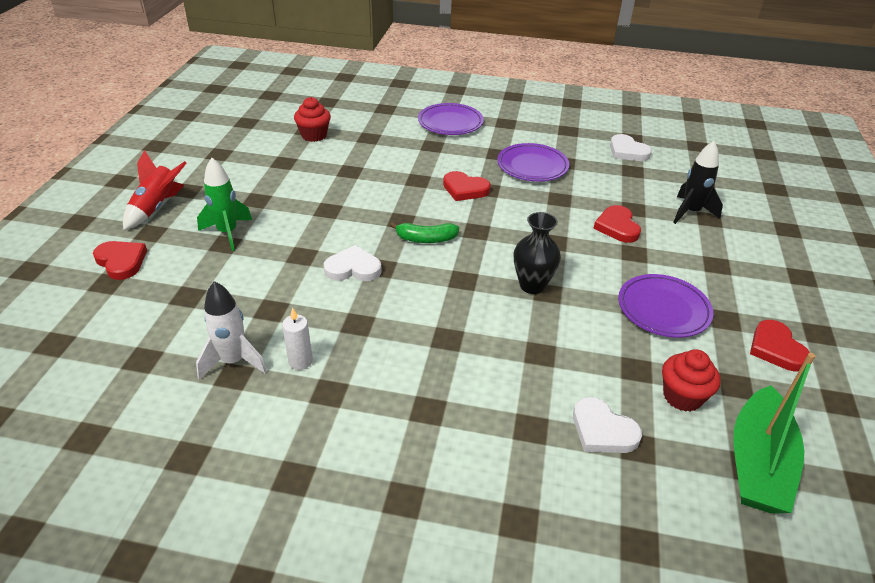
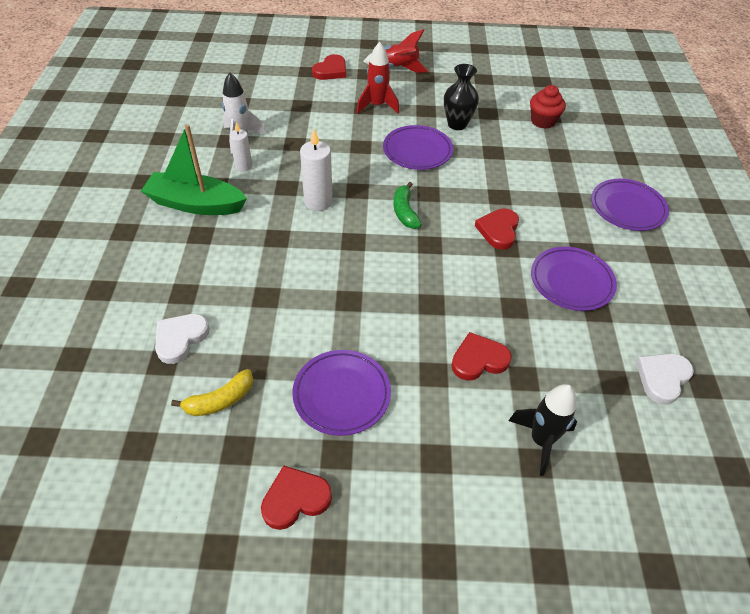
camera: 80 degrees right, 10 degrees up
(228, 233) = (377, 106): green rocket -> red rocket
(328, 216) = (417, 151): none -> purple plate
(353, 268) = (352, 175): white heart -> none
(393, 299) = (318, 202): none -> white candle
(532, 285) = (356, 288): black vase -> black vase (457, 124)
(682, 396) = (220, 400): red cupcake -> yellow banana
(758, 463) = (141, 453): green boat -> green boat (196, 204)

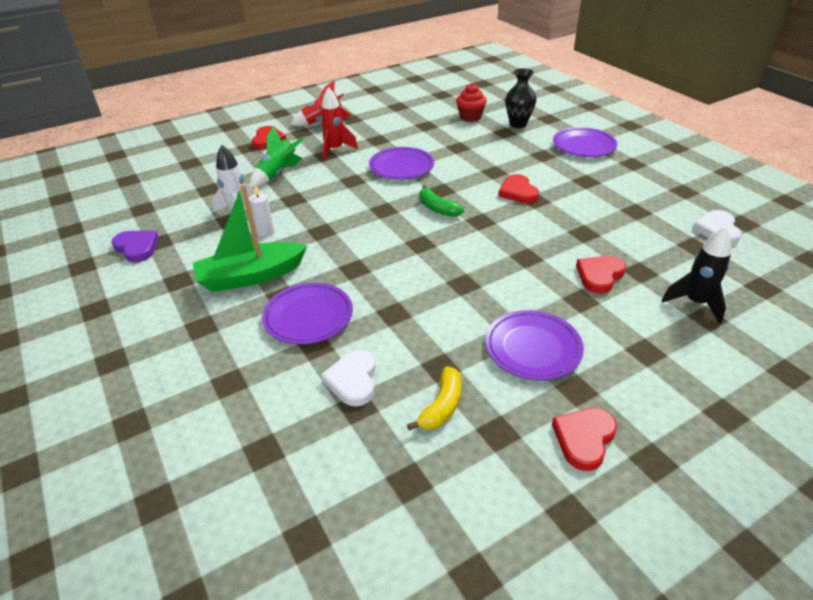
camera: 30 degrees left, 10 degrees down
(143, 136) = (137, 248): none -> purple heart
(306, 111) = (278, 174): none -> green rocket
(318, 202) = (361, 230): white candle -> none
(457, 124) = (411, 140): black vase -> black vase (518, 124)
(571, 281) = (600, 201): purple plate -> purple plate (308, 317)

